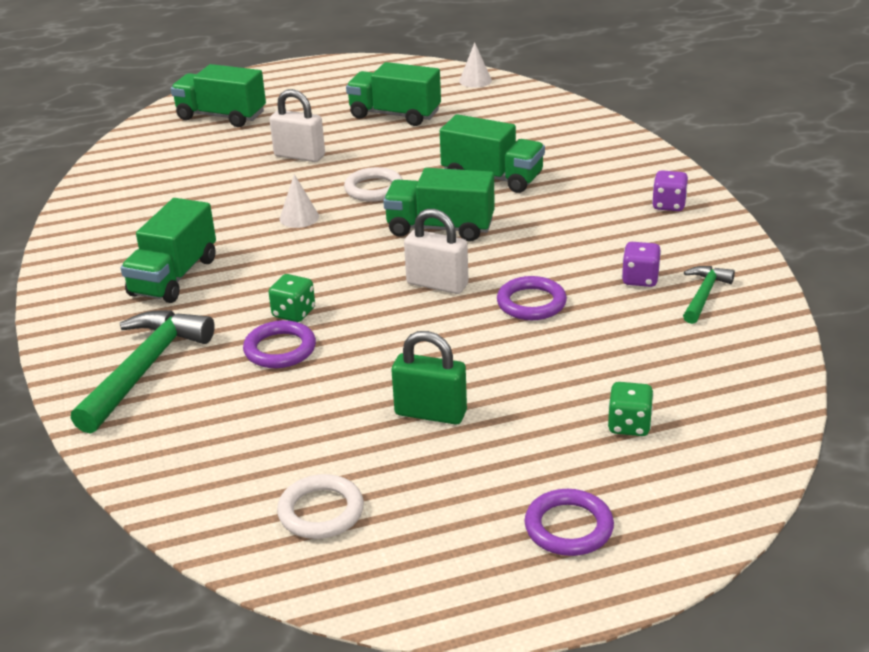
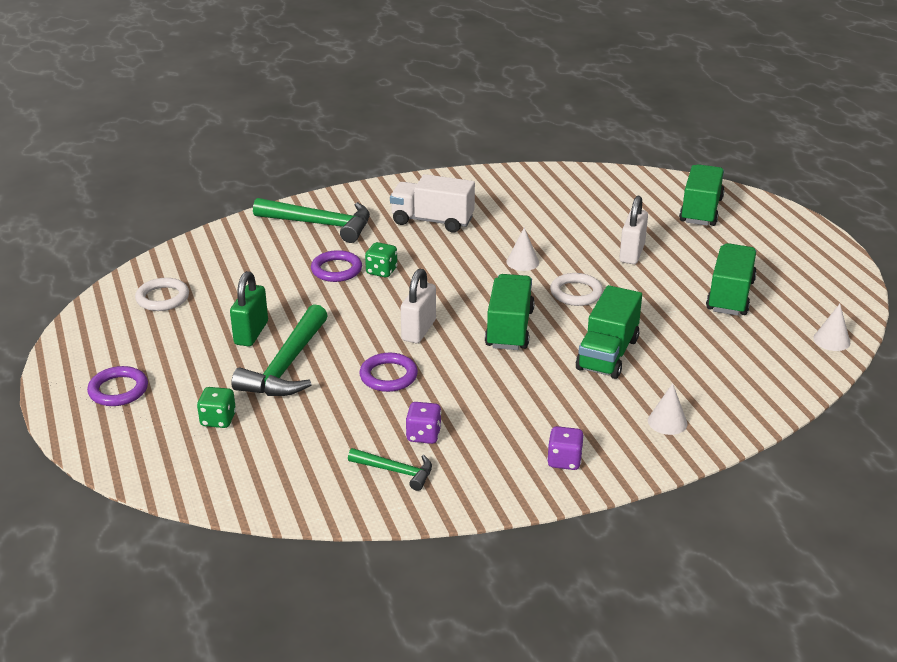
camera: 85 degrees right, 0 degrees up
(174, 277) = (432, 221): green truck -> white truck
(510, 378) = (287, 366): none -> green hammer
(602, 156) = (667, 422): none -> white cone

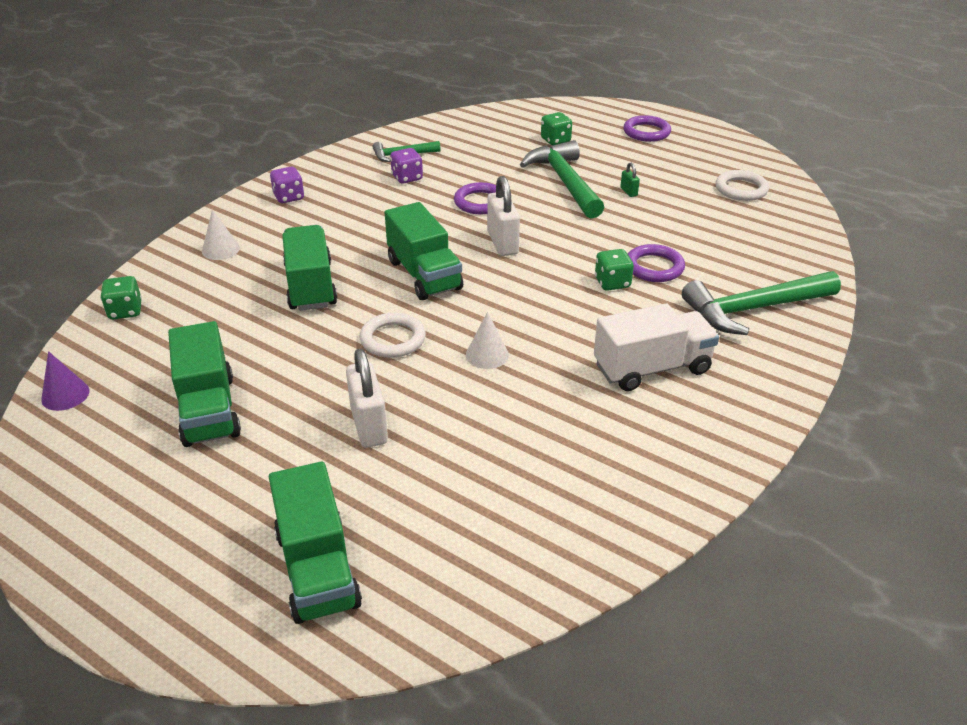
camera: 145 degrees right, 5 degrees up
(251, 333) = (628, 192): green padlock -> green padlock, size x0.47
(774, 391) = (125, 311): none -> green dice
(831, 340) = (65, 395): white cone -> purple cone

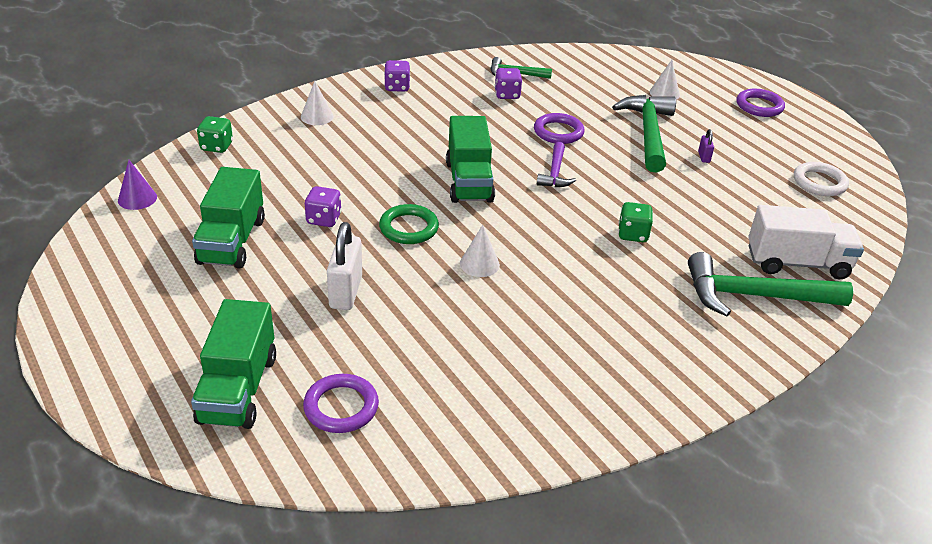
camera: 20 degrees right, 0 degrees up
(297, 356) = (324, 219): none -> purple dice
(311, 286) = (369, 166): green truck -> none
(393, 339) = (409, 228): white ring -> green ring
(502, 243) = (555, 173): white padlock -> purple hammer
(555, 140) = (664, 93): green dice -> white cone
(628, 192) = (704, 157): green padlock -> purple padlock
(652, 368) = (619, 319): white truck -> white truck (797, 263)
(654, 267) = (682, 231): purple ring -> purple ring (341, 407)

